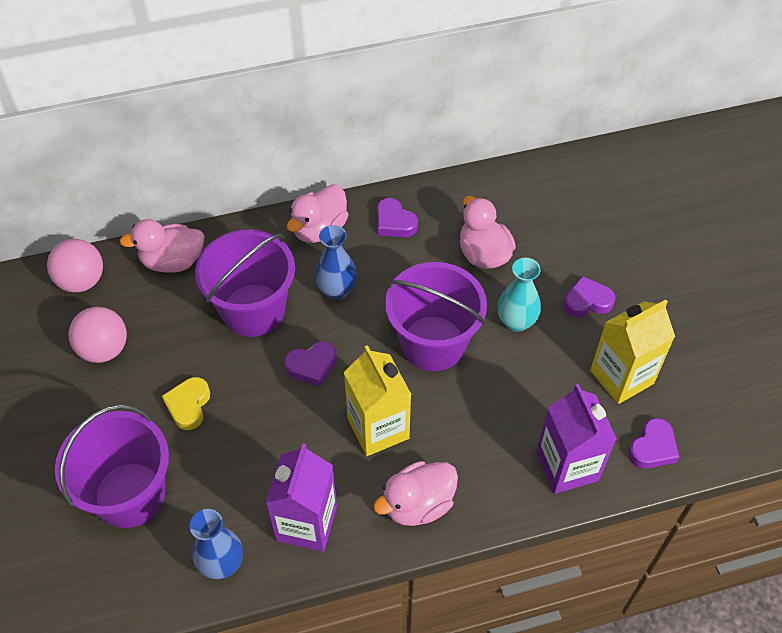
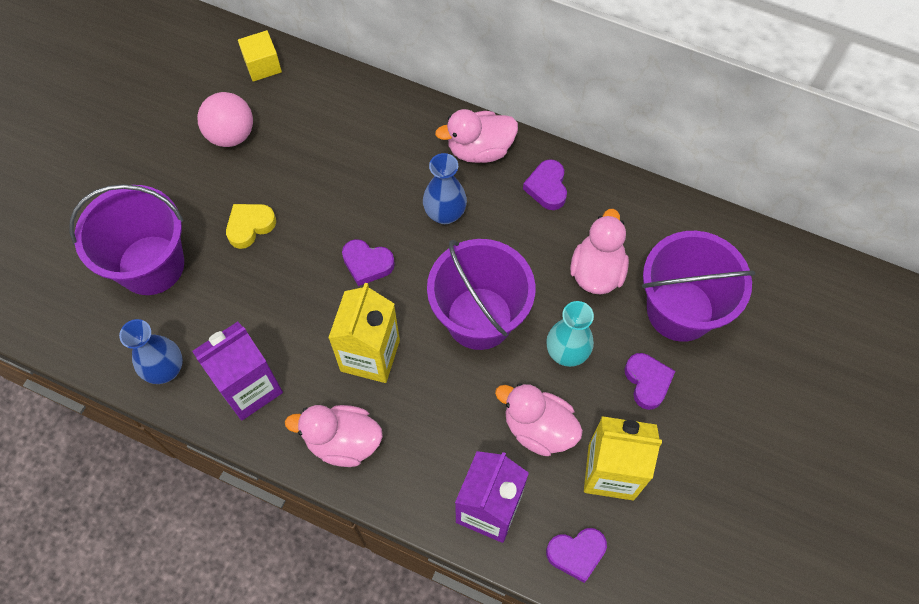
camera: 40 degrees right, 10 degrees up
(81, 281) = (262, 65): pink ball -> yellow cube
(173, 261) = (342, 96): pink duck -> pink duck (538, 428)
(253, 310) = (365, 183): purple bucket -> purple bucket (680, 310)
(587, 301) = (647, 382): purple heart -> purple heart turned 45 degrees clockwise

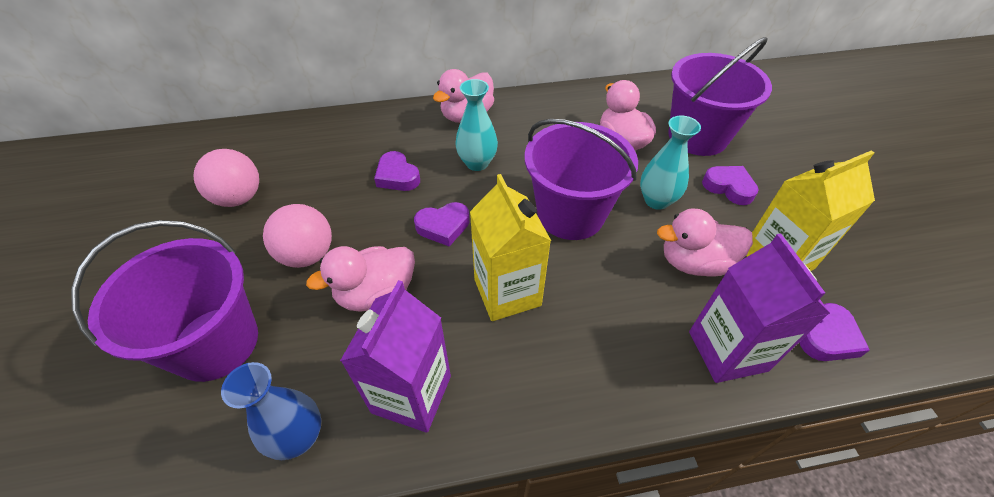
camera: 35 degrees left, 15 degrees down
(250, 226) = (307, 255): yellow heart -> pink ball
(262, 65) = (238, 141): yellow cube -> none
(343, 442) = (548, 382): pink duck -> pink duck (376, 294)
(445, 213) = (477, 163): blue vase -> turquoise vase
(547, 187) = (536, 114): purple heart -> purple heart (397, 176)

